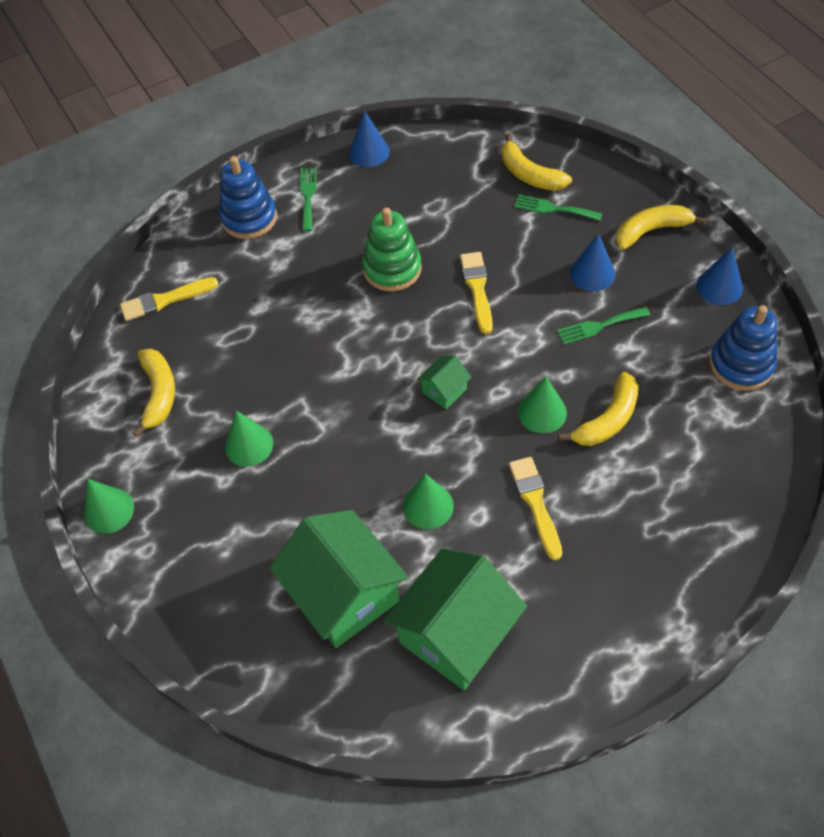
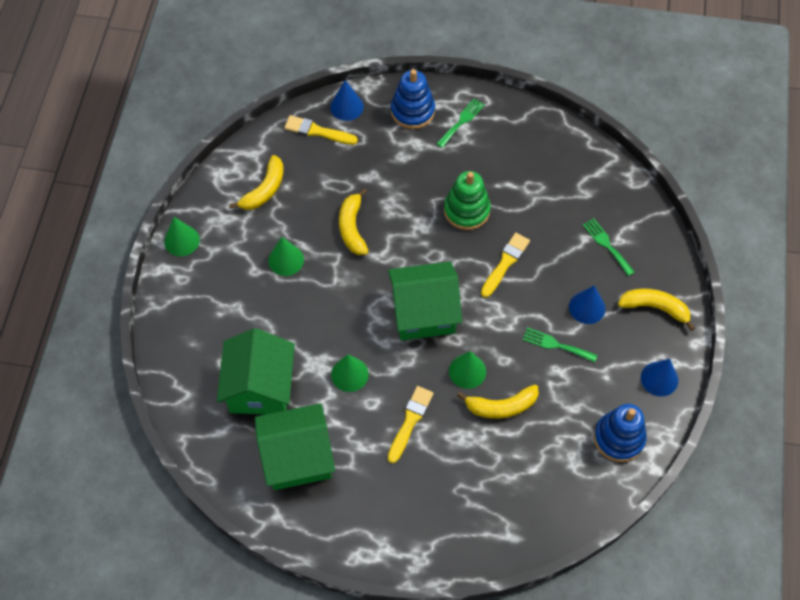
camera: 35 degrees right, 5 degrees up
(369, 152) = (527, 118): blue cone -> blue cone (347, 107)
(444, 390) = (424, 313): green house -> green house, size x2.23
(529, 174) = (615, 209): yellow banana -> yellow banana (352, 228)

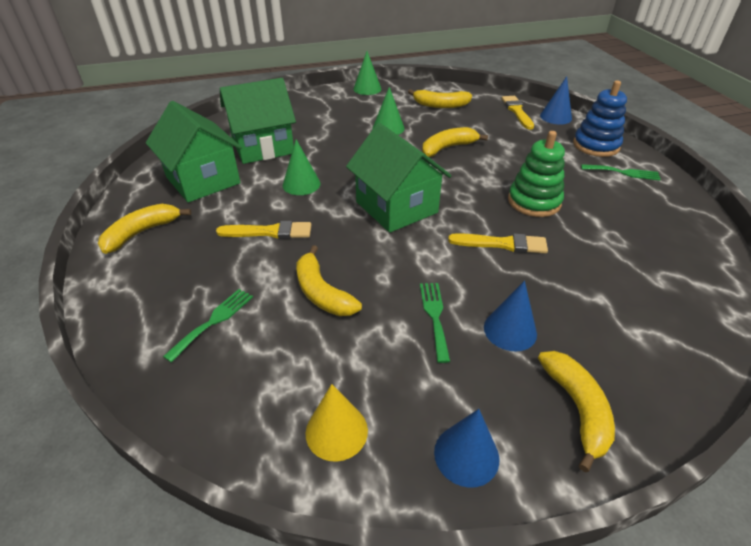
camera: 65 degrees right, 20 degrees down
(361, 523) = (142, 233): none -> yellow banana
(467, 371) = (350, 254): green cone -> none
(607, 245) = (615, 322): green fork -> green fork (213, 321)
(619, 438) = (336, 431): blue stacking toy -> yellow cone

